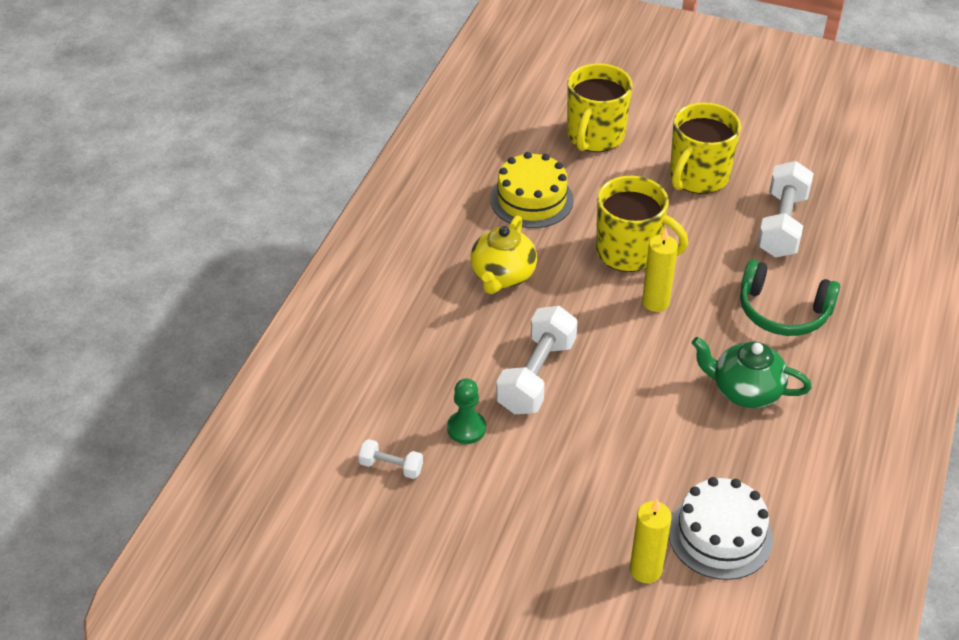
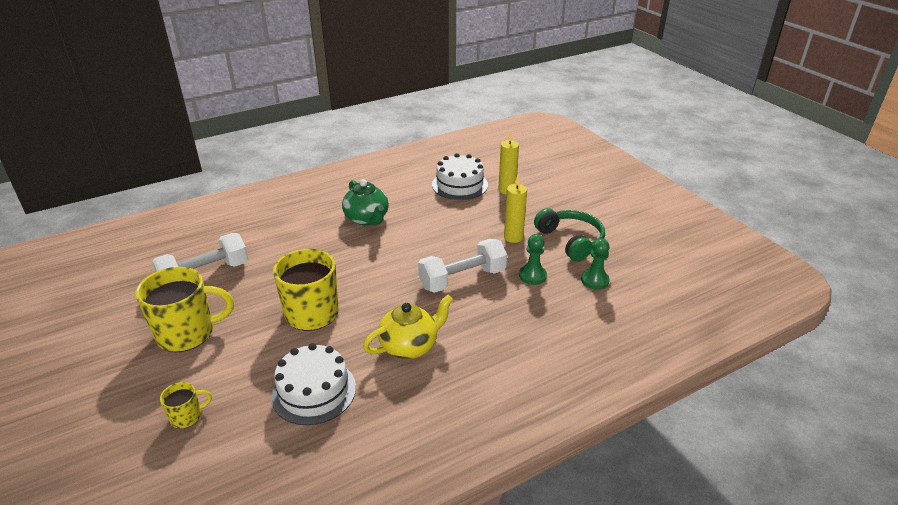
camera: 140 degrees left, 10 degrees down
(391, 467) = (595, 280): white dumbbell -> green pawn
(531, 199) = (314, 391): yellow cake -> white cake
(595, 136) = (187, 416): yellow mug -> yellow mug, size x0.47
(655, 302) = (343, 277): yellow candle -> yellow candle (513, 237)
(783, 312) = (290, 237): green headphones -> green headphones (571, 241)

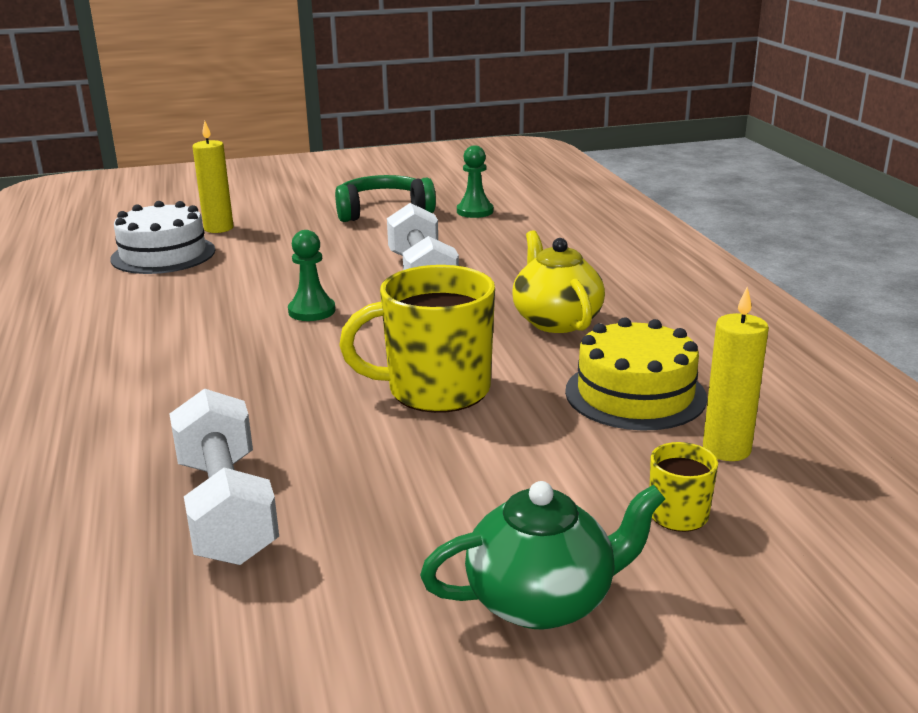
camera: 75 degrees left, 10 degrees down
(187, 333) = (431, 524): yellow mug -> none
(314, 391) = (635, 394): white cake -> yellow cake
(367, 219) = (186, 330): green teapot -> green teapot (542, 600)
(513, 237) = (346, 238): yellow candle -> yellow candle (726, 449)
(532, 276) = (443, 238): green pawn -> green pawn (312, 311)

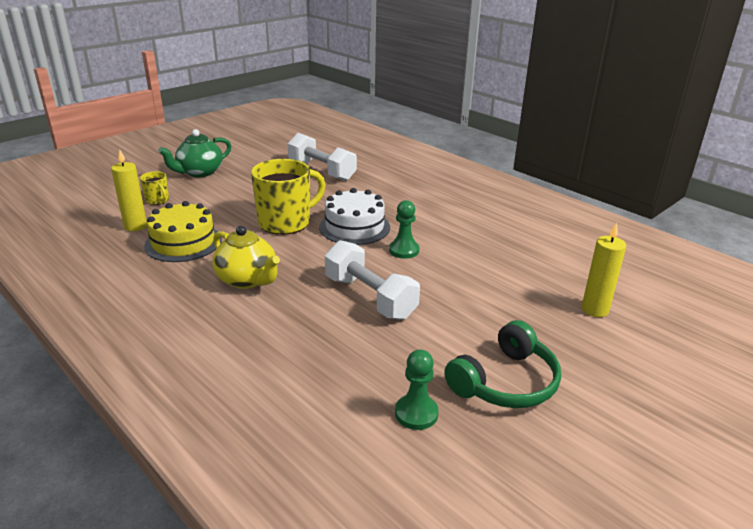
camera: 150 degrees right, 5 degrees up
(163, 254) = (572, 270): white cake -> white cake (354, 227)

